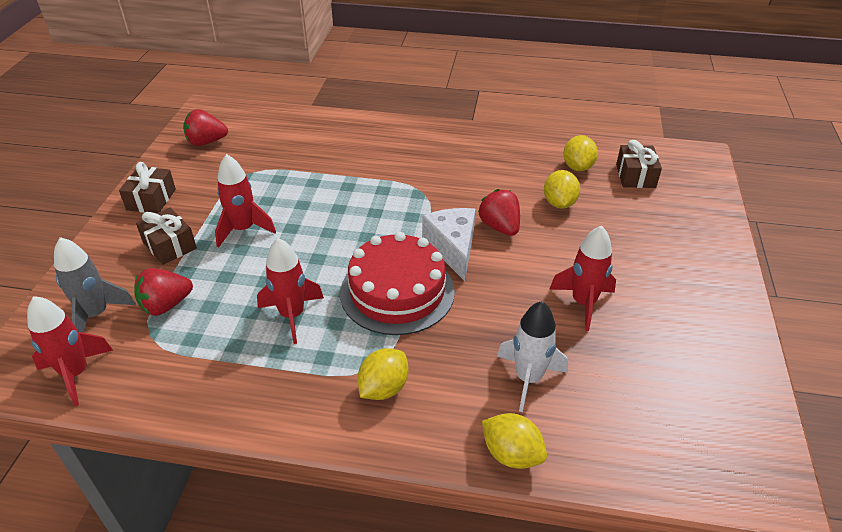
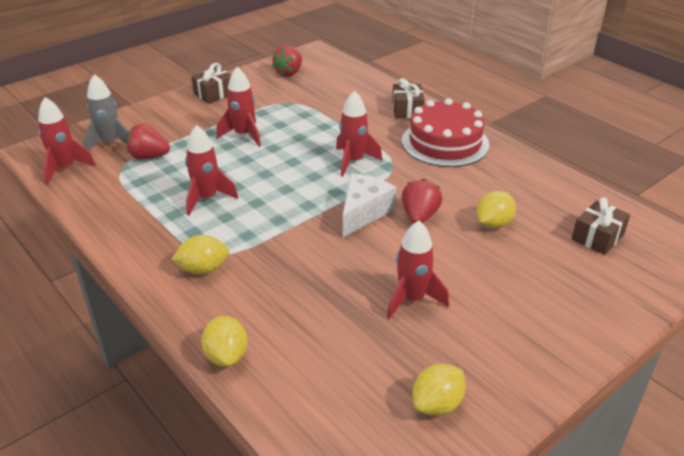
camera: 40 degrees right, 5 degrees down
(169, 245) = (191, 125): brown gift -> brown gift (407, 110)
(206, 142) = (289, 73): red strawberry -> red strawberry turned 90 degrees counterclockwise
(383, 204) = (353, 161): none -> red rocket
(397, 292) = (288, 219): red cake -> red cake (445, 143)
(528, 378) = (301, 321): white rocket -> none
(577, 167) = (550, 206): yellow lemon -> yellow lemon (437, 404)

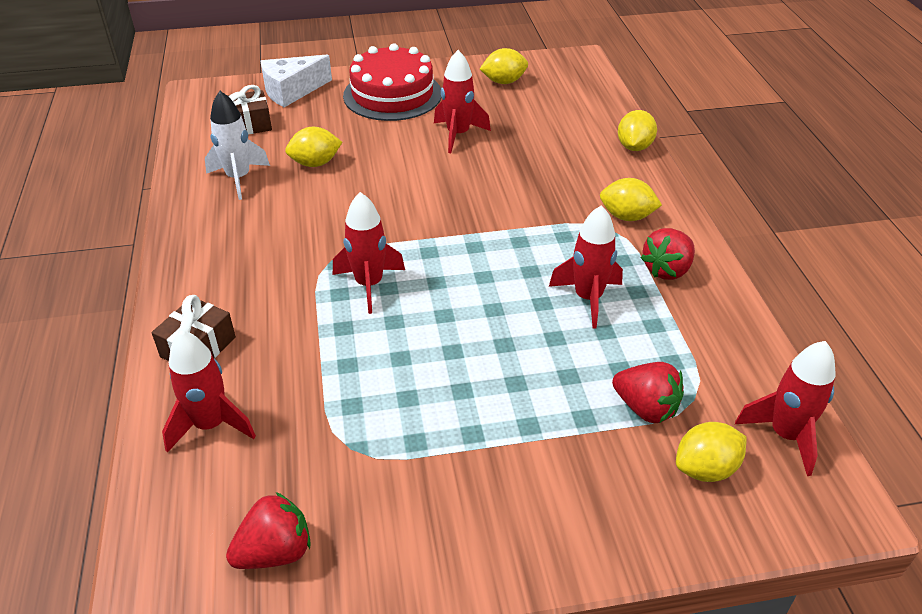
camera: 150 degrees left, 5 degrees up
(110, 143) = (705, 469): grey rocket -> yellow lemon
(214, 94) = (466, 544): brown gift -> none
(243, 135) = (479, 396): red rocket -> red rocket (211, 425)
(363, 212) = (424, 217): white cheese -> white cheese (292, 91)
(419, 216) = (373, 193): red strawberry -> red strawberry (667, 270)
(445, 143) = (230, 268): red cake -> red cake (392, 94)
(527, 192) = (239, 178): none -> white rocket

